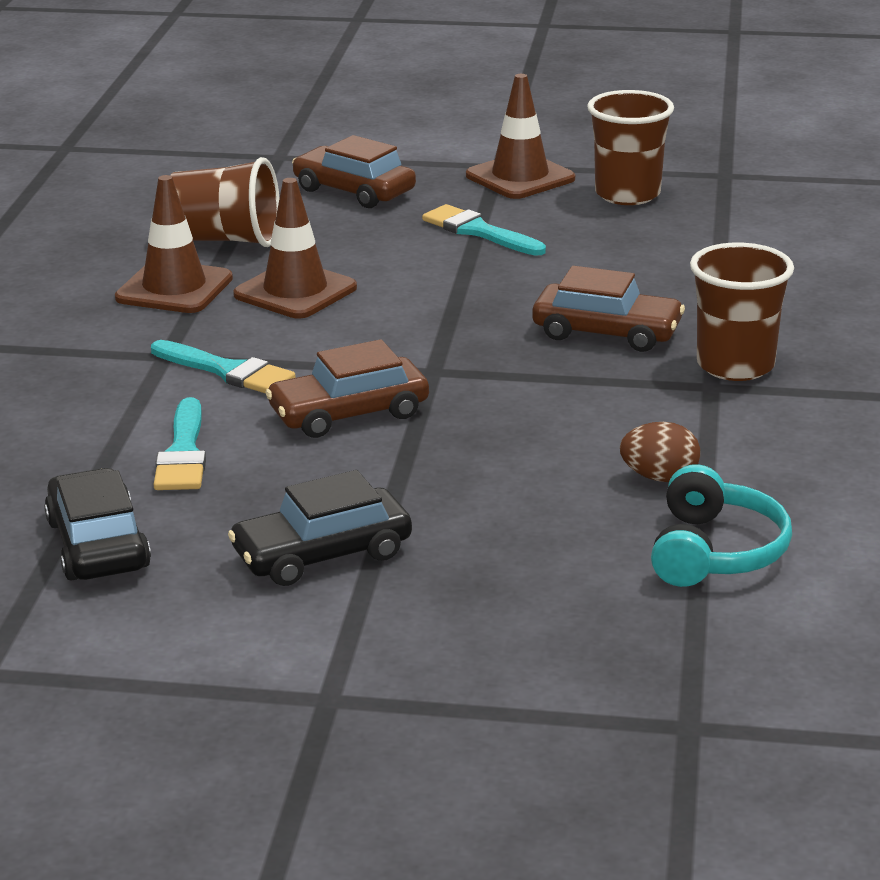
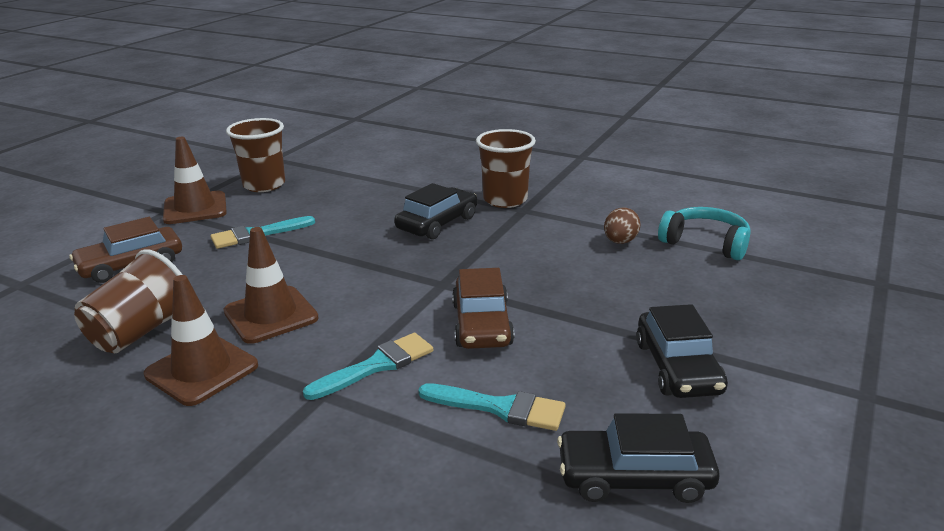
camera: 70 degrees left, 0 degrees up
(606, 332) = (437, 223): brown car -> black car

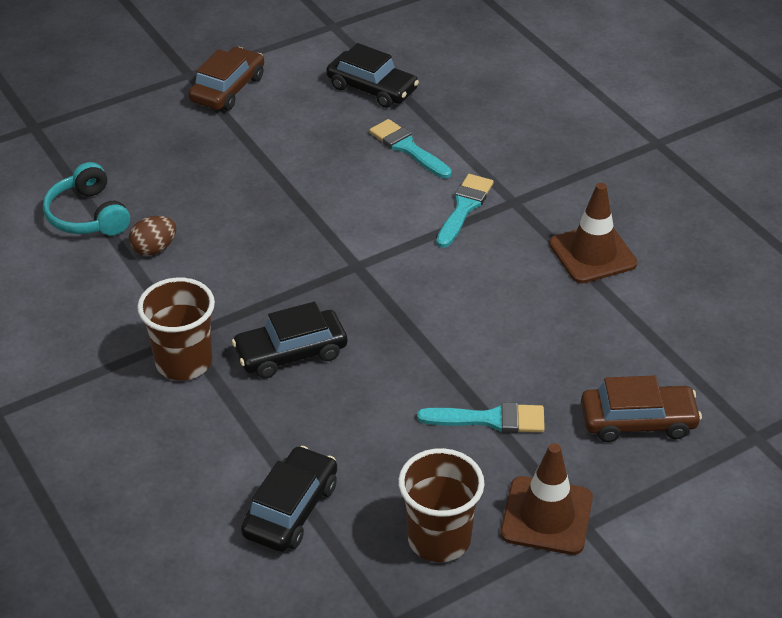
camera: 150 degrees left, 15 degrees up
(141, 332) = (635, 314): brown cup -> none
(271, 315) = (521, 289): brown traffic cone -> none
(377, 365) = (464, 207): turquoise brush -> turquoise brush turned 120 degrees clockwise
(481, 324) = (362, 212): brown car -> brown car (228, 89)
(677, 367) = (270, 129): black car -> black car (291, 509)

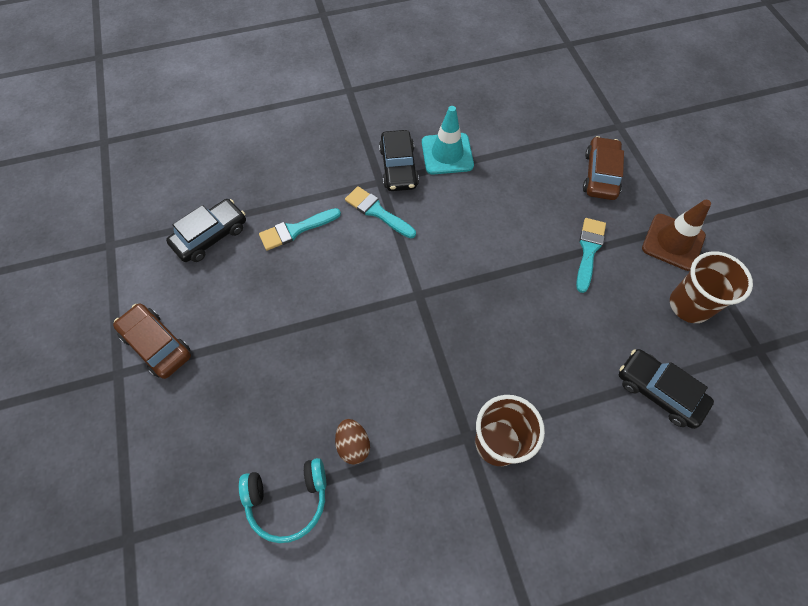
camera: 75 degrees left, 20 degrees up
(291, 352) = (503, 360): black car -> black car (398, 167)
(592, 254) = (447, 154): brown traffic cone -> turquoise traffic cone

